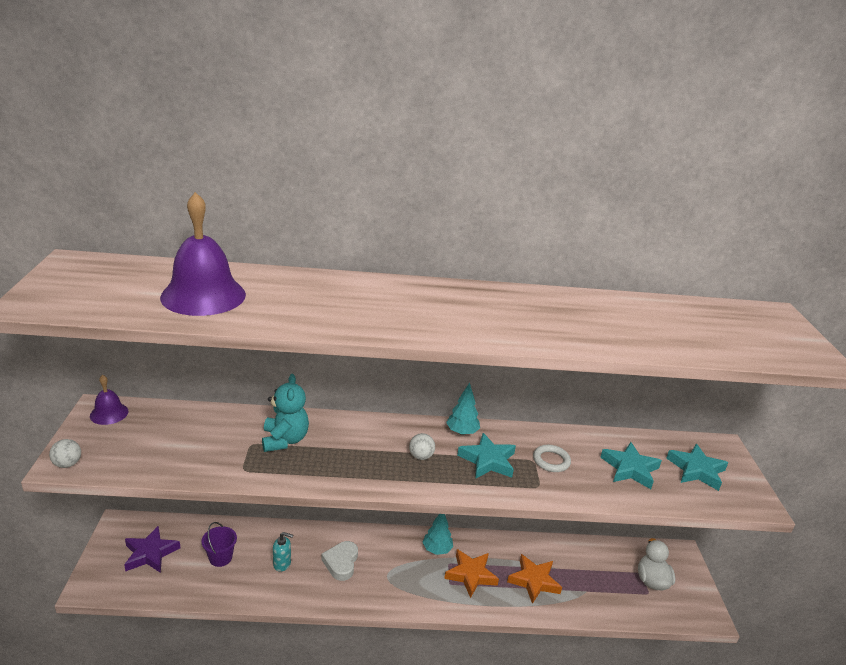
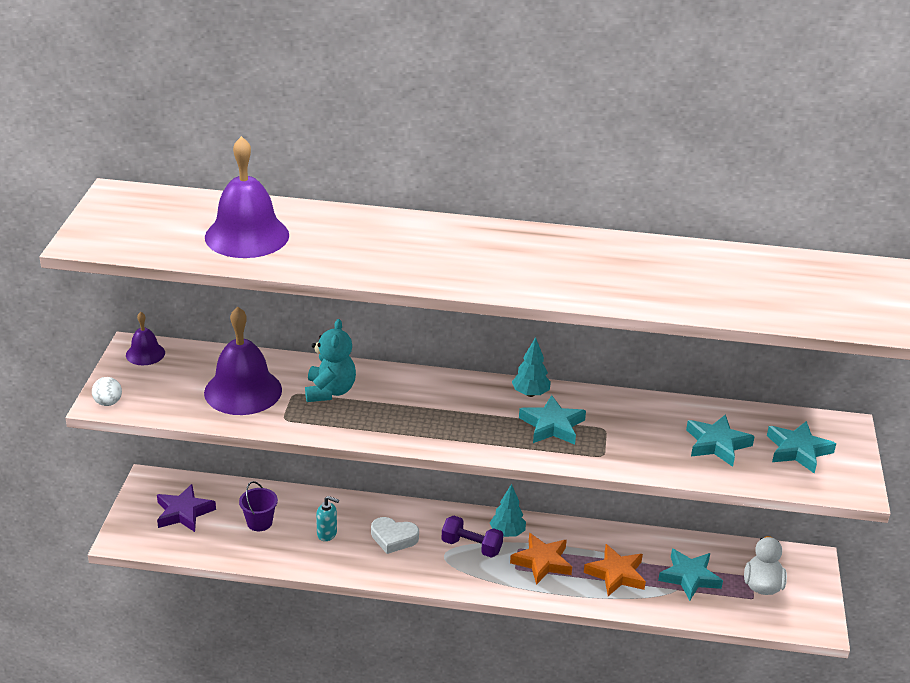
camera: 10 degrees right, 5 degrees up
(203, 444) = (243, 391): none -> purple bell
(341, 563) = (393, 538): white heart -> white heart turned 90 degrees counterclockwise
(409, 565) = (471, 546): none -> purple dumbbell
(421, 456) = (477, 417): white ball -> none
(551, 461) = (626, 430): white ring -> none
(593, 578) = (689, 577): none -> turquoise star

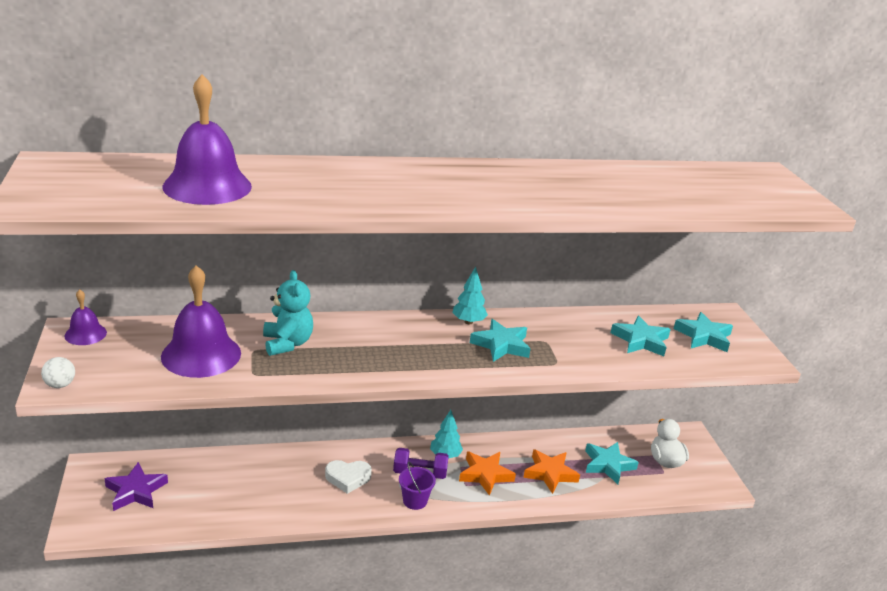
camera: 20 degrees left, 5 degrees down
(259, 522) = (215, 487): purple bucket -> purple bucket (415, 501)
(327, 534) = (285, 486): turquoise soap dispenser -> none

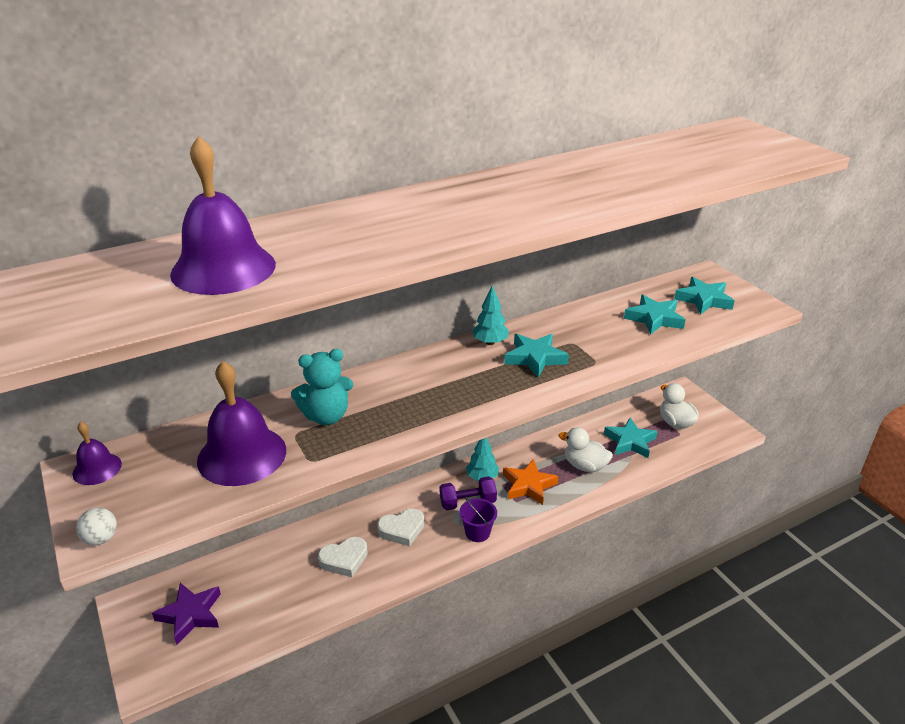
camera: 15 degrees left, 5 degrees up
(284, 487) = (344, 559): none -> white heart
(287, 343) = (326, 416): turquoise teddy bear -> turquoise teddy bear turned 105 degrees clockwise
(550, 473) = (585, 466): orange star -> white duck

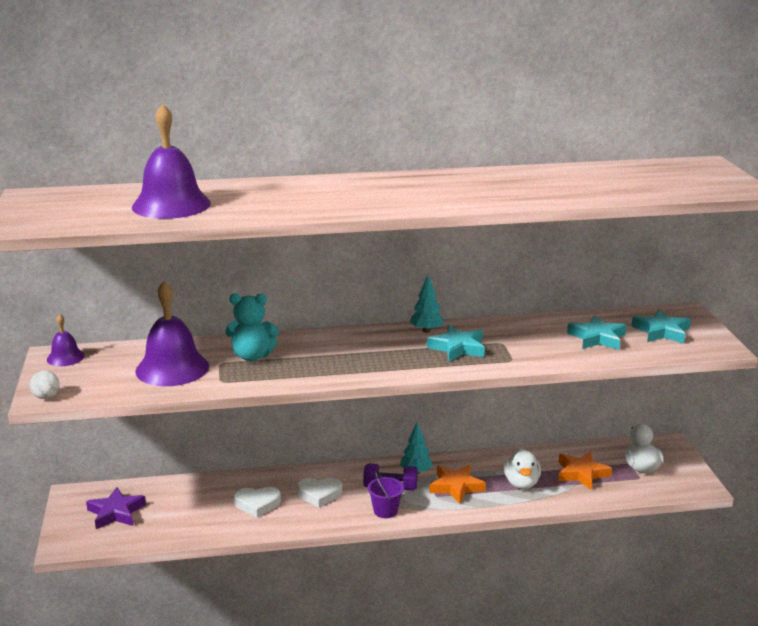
camera: 20 degrees right, 10 degrees down
(585, 466) = (521, 483): white duck -> white duck turned 135 degrees counterclockwise
(630, 441) = (581, 473): turquoise star -> orange star

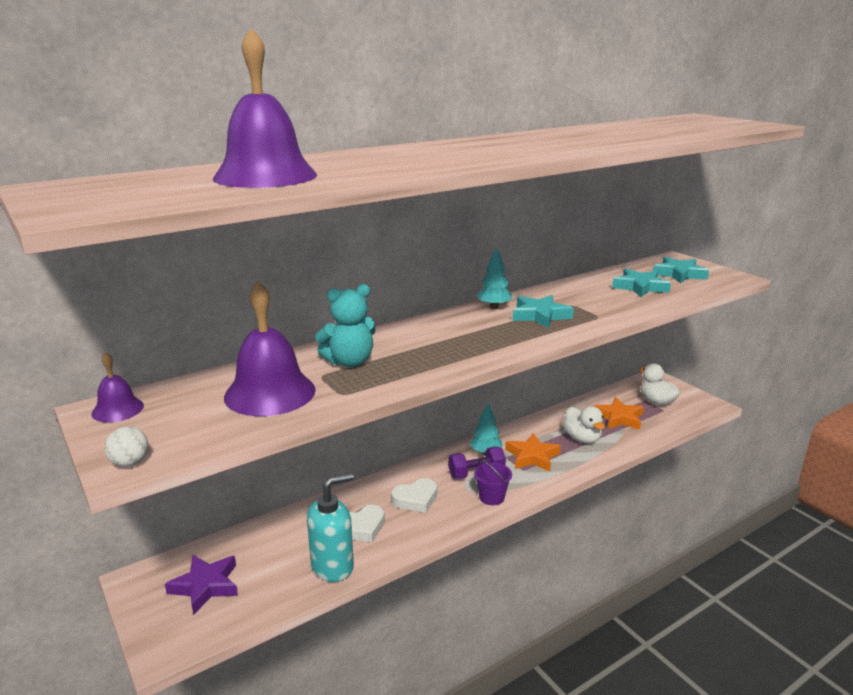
camera: 25 degrees left, 0 degrees up
(214, 526) = (333, 566): none -> turquoise soap dispenser

